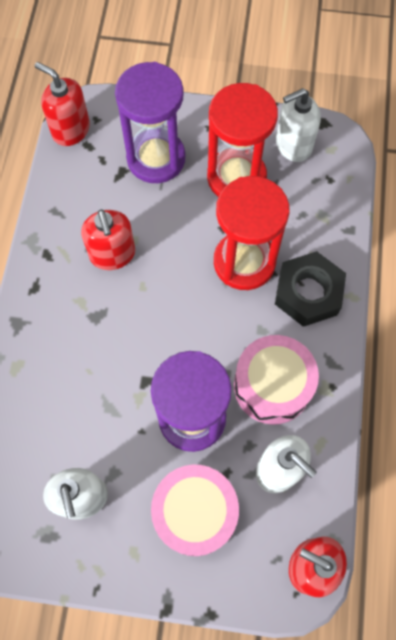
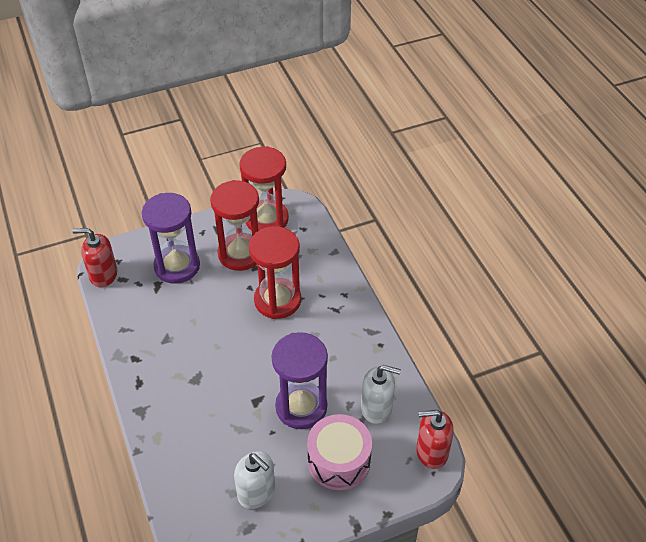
camera: 30 degrees left, 20 degrees down
(112, 254) = (183, 336): red soap dispenser -> none
(272, 386) = (342, 363): pink drum -> none
(293, 145) = (266, 219): white soap dispenser -> red hourglass
(308, 293) = (331, 299): black nut -> none

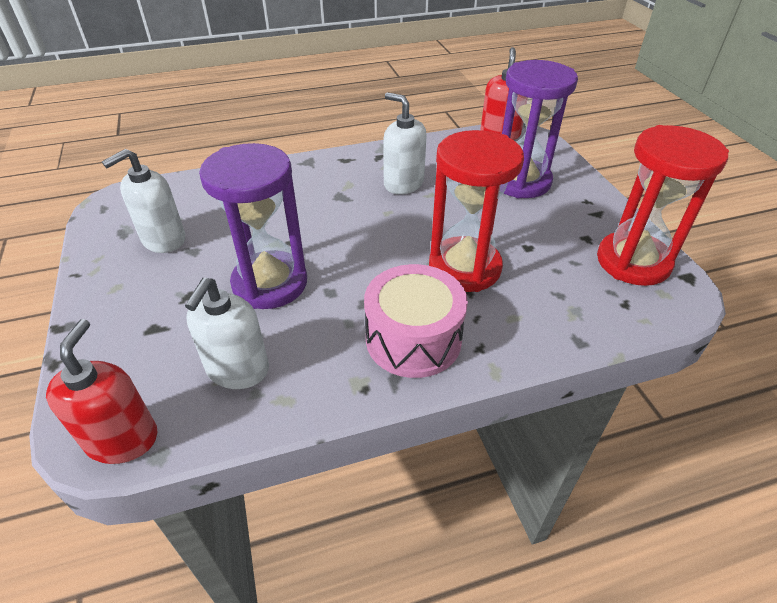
camera: 95 degrees right, 5 degrees down
(178, 338) = (403, 183): none -> white soap dispenser
(240, 254) = (552, 234): red hourglass -> none
(339, 461) = (167, 316): pink drum -> pink drum (413, 339)

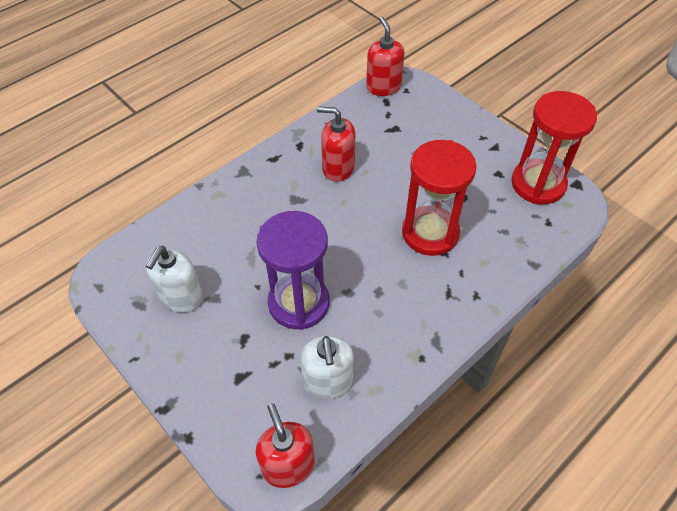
camera: 25 degrees left, 10 degrees up
(403, 183) = (338, 168): white soap dispenser -> red soap dispenser
(413, 339) = (430, 307): pink drum -> none
(520, 181) = (426, 134): purple hourglass -> none

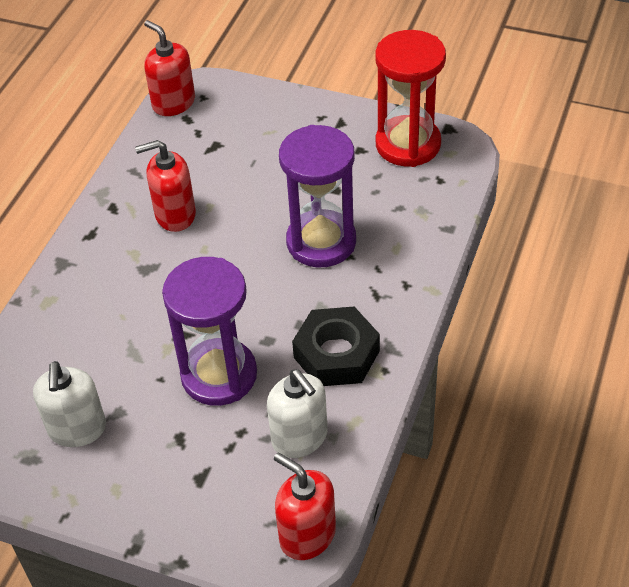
camera: 25 degrees left, 5 degrees down
(392, 327) = (336, 354): none -> black nut
(430, 233) = (321, 242): red hourglass -> purple hourglass

